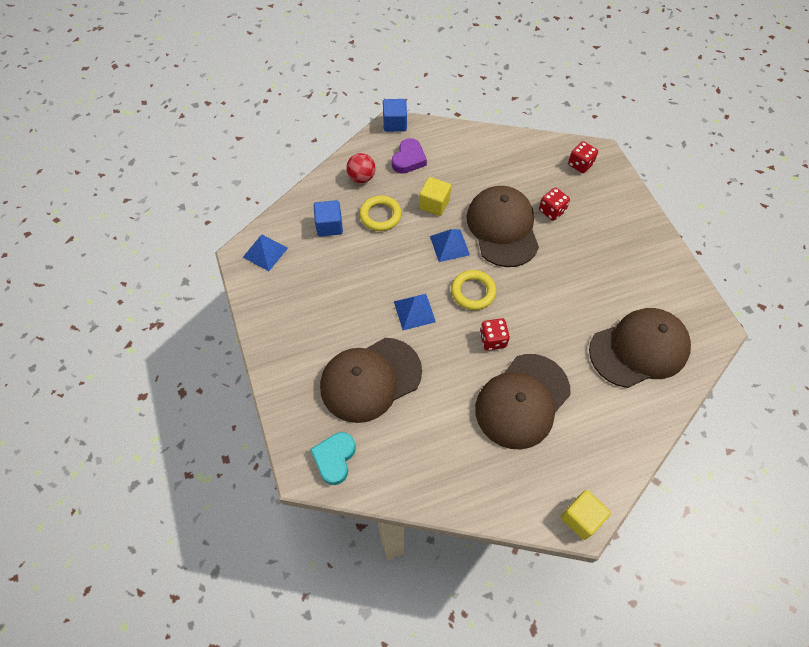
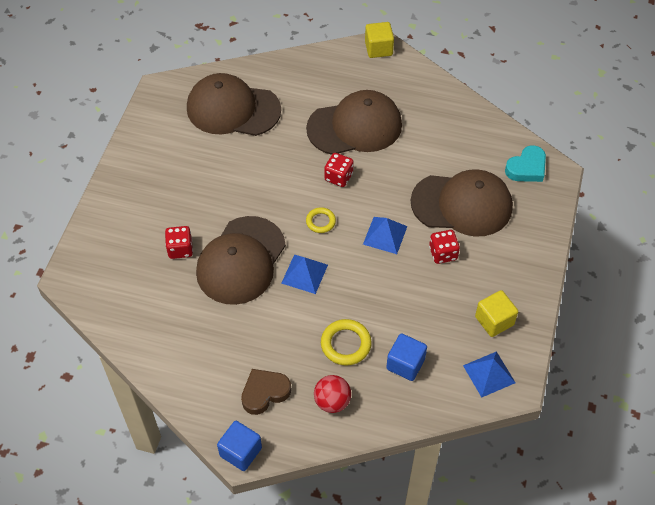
camera: 145 degrees left, 5 degrees down
(408, 159) = (264, 393): purple heart -> brown heart
(434, 204) = (283, 324): yellow cube -> yellow cube (494, 321)
(473, 292) = (320, 221): yellow ring -> yellow ring, size x0.64
(580, 164) = (102, 277): red dice -> red dice (443, 253)

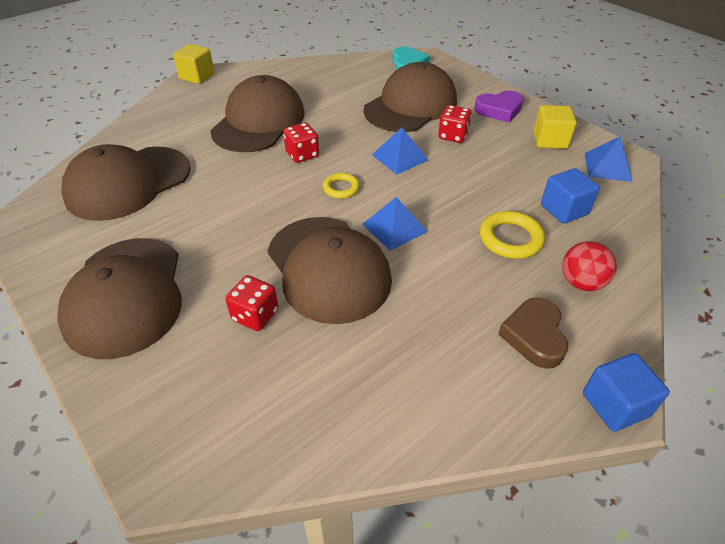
camera: 55 degrees left, 10 degrees down
(150, 182) = (126, 296): none -> brown cap
(511, 267) = (499, 110): none -> purple heart

